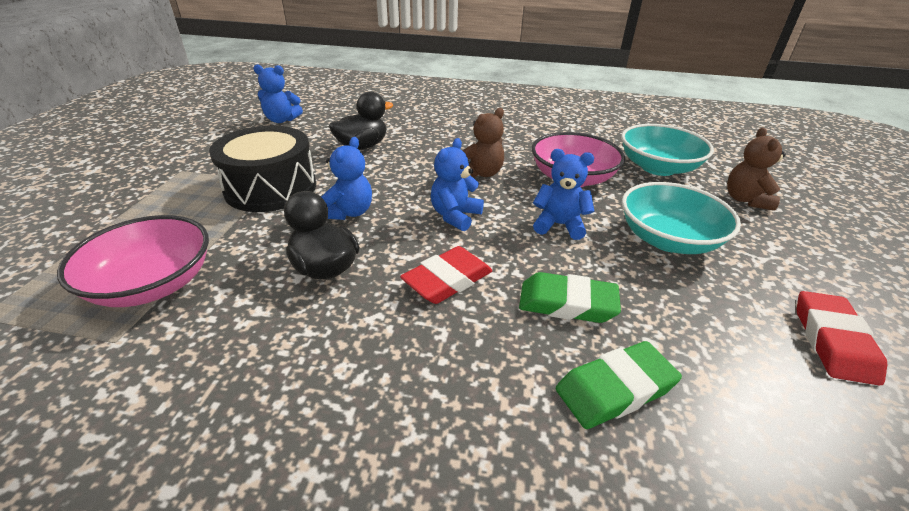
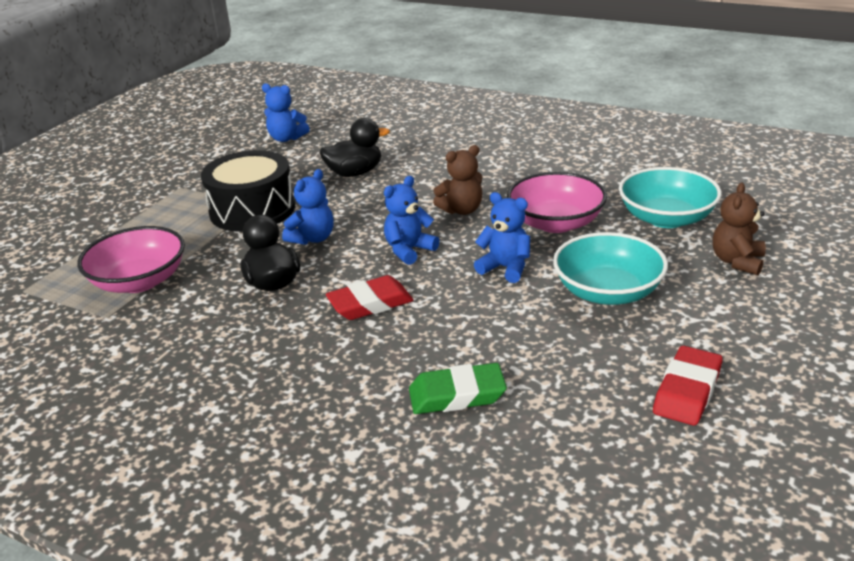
camera: 20 degrees right, 5 degrees down
(567, 303) = (463, 333): green eraser -> none

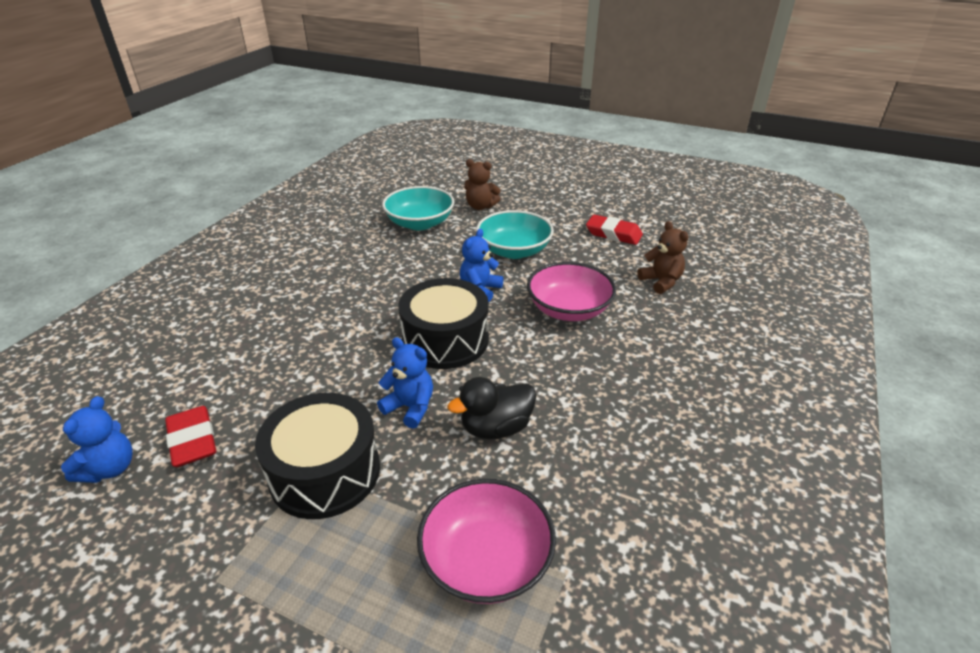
camera: 95 degrees left, 5 degrees up
(355, 173) = (264, 388): black duck -> none
(370, 304) = (531, 358): red eraser -> red eraser (192, 441)
(409, 250) = (445, 340): blue teddy bear -> black drum
(457, 395) = (639, 311): green eraser -> none
(461, 210) = (378, 312): brown teddy bear -> brown teddy bear (661, 282)
(555, 223) = (415, 266): pink bowl -> pink bowl (569, 309)

